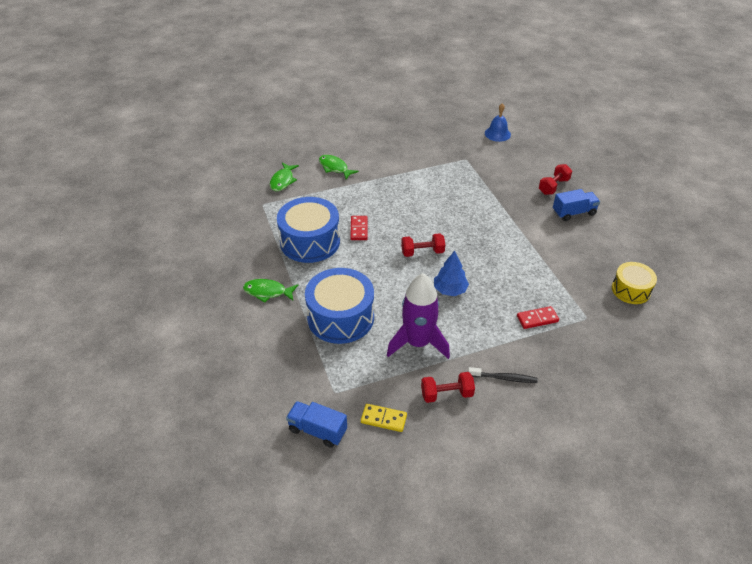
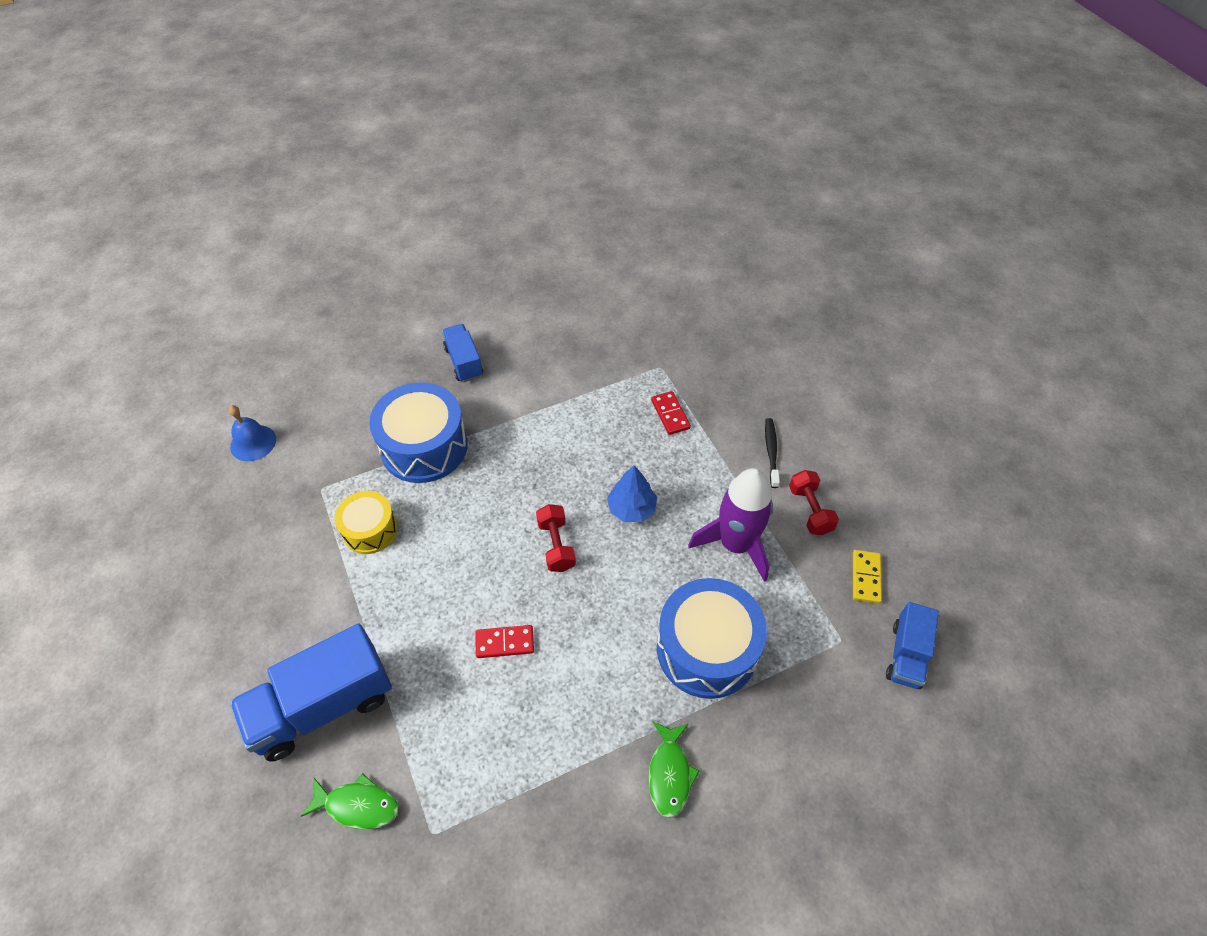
camera: 95 degrees left, 10 degrees up
(310, 242) = (540, 721): blue drum -> blue drum (424, 446)
(334, 168) = (323, 705): green fish -> blue truck
(553, 186) = (403, 379): red dumbbell -> none
(631, 290) = (608, 322): yellow drum -> yellow drum (370, 530)

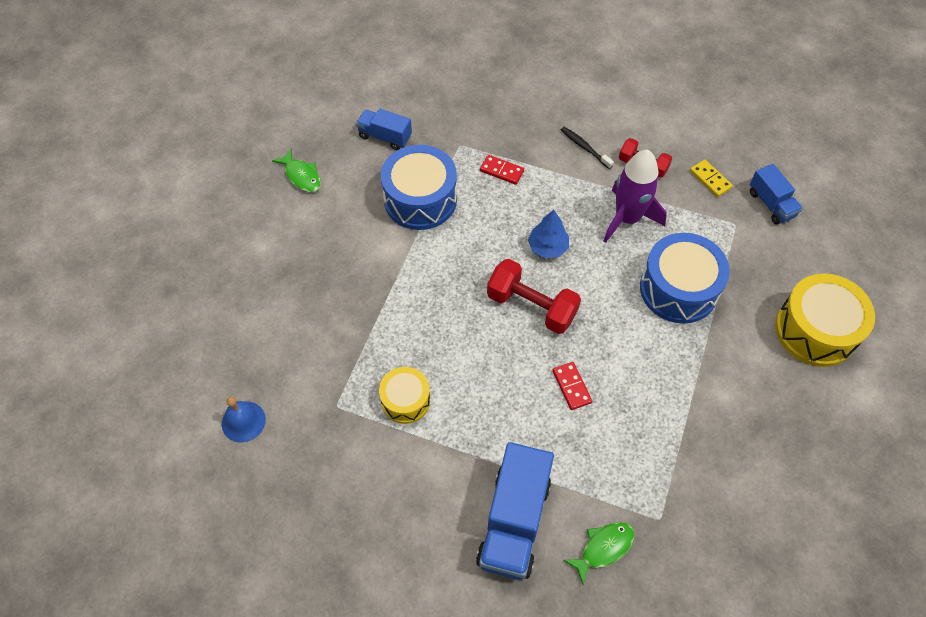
camera: 45 degrees left, 5 degrees up
(424, 446) = (371, 320): blue drum -> blue drum (420, 199)
(464, 362) = (325, 243): blue truck -> blue truck (385, 137)
(505, 642) = (571, 386): red domino -> red domino turned 60 degrees counterclockwise
(556, 545) = (531, 306): red dumbbell -> red dumbbell, size x1.63
(669, 774) = (735, 369): green fish -> green fish (301, 176)
(802, 820) = (815, 330): none -> yellow drum

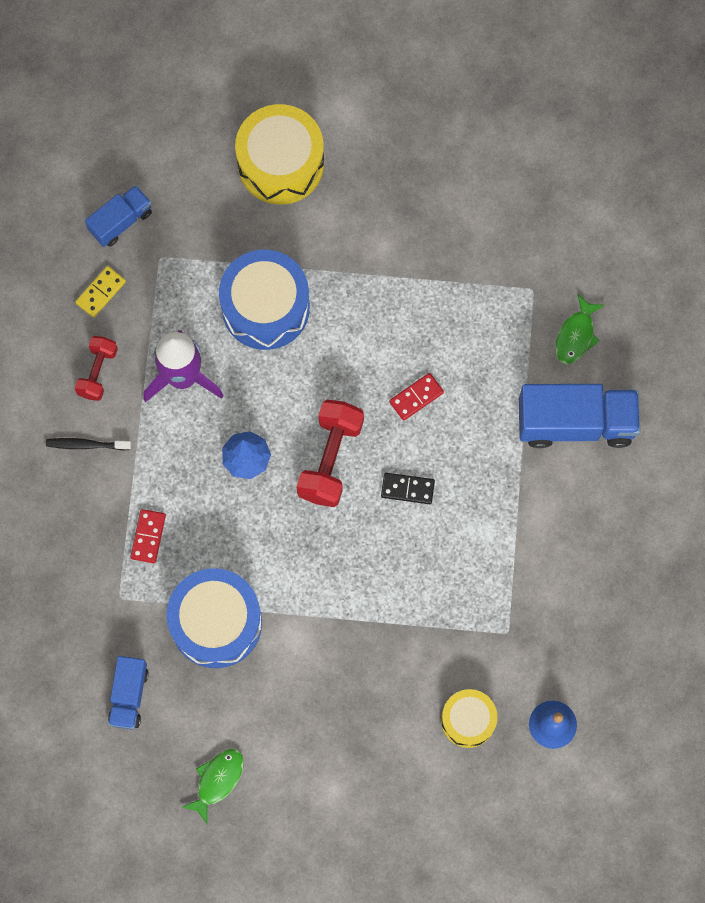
camera: 105 degrees left, 15 degrees up
(405, 400) = (480, 562): yellow drum -> yellow drum (468, 720)
(489, 359) = (407, 489): none -> black domino
(585, 148) = (87, 445): black toothbrush -> black toothbrush turned 60 degrees clockwise
(603, 548) = (576, 335): green fish -> green fish turned 105 degrees counterclockwise

